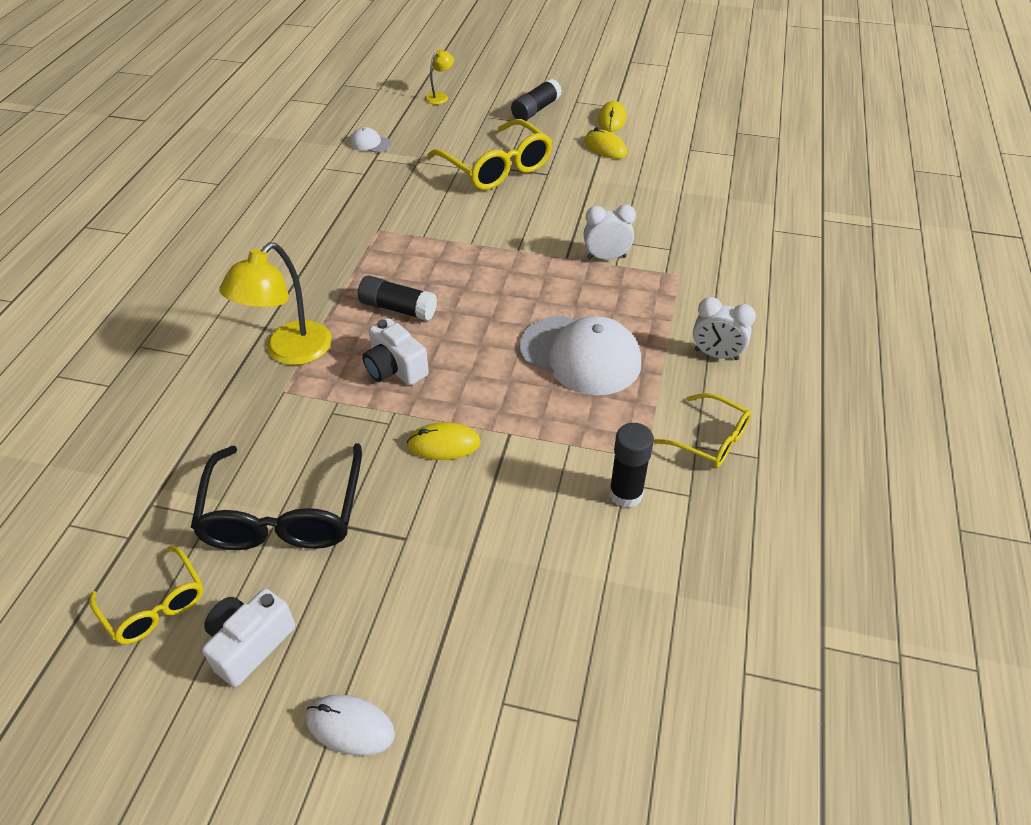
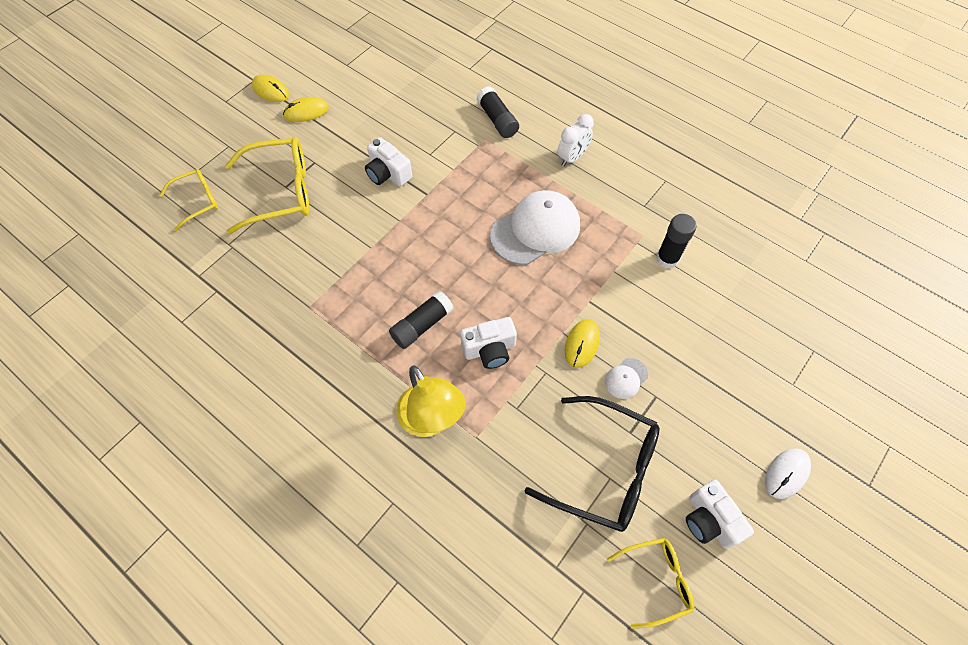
camera: 65 degrees left, 15 degrees up
(370, 143) = (170, 271): white cap -> white cap (626, 378)
(440, 96) = (135, 190): yellow lamp -> none
(536, 110) = (216, 132): black glue stick -> black glue stick (497, 120)
(572, 223) = (388, 173): none -> white camera
(606, 257) = (441, 170): white clock -> none
(710, 439) = (642, 196): yellow glasses -> yellow glasses (197, 201)

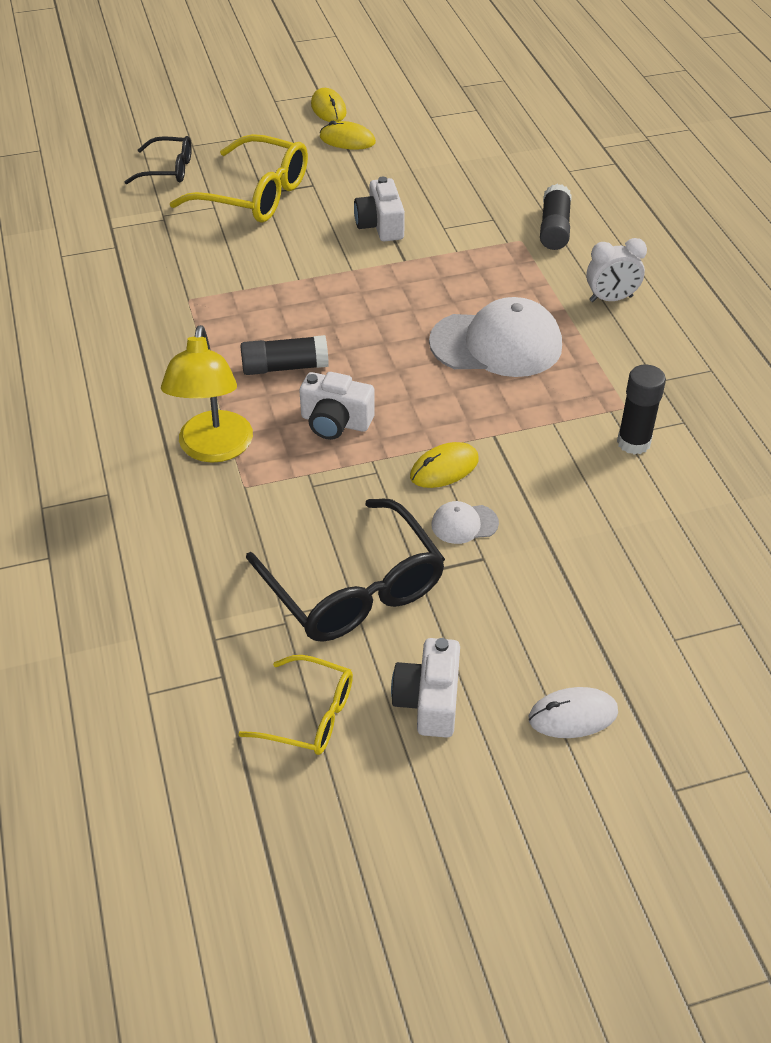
camera: 35 degrees right, 15 degrees down
(197, 201) = (168, 169): yellow glasses -> black glasses

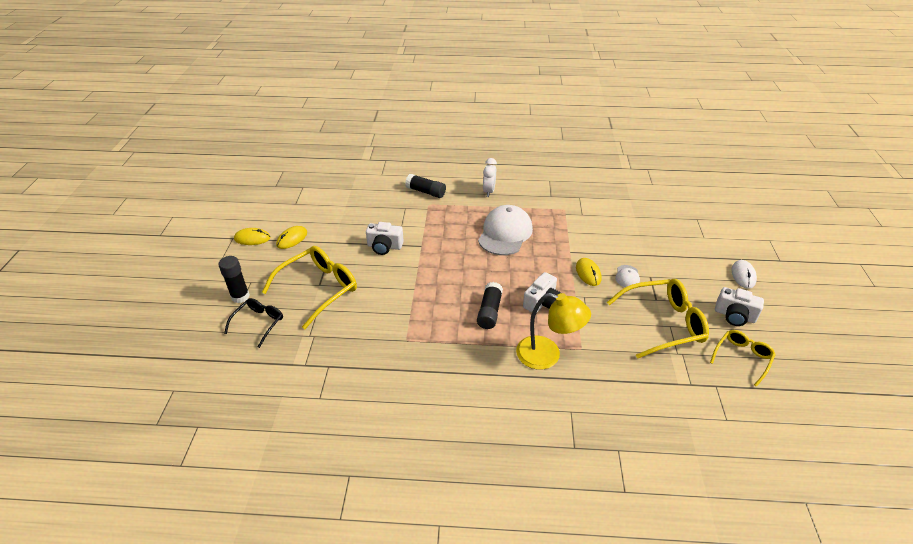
camera: 70 degrees left, 5 degrees down
(354, 589) = (663, 323): black glasses -> yellow glasses
(633, 442) = (588, 214): black glue stick -> black glue stick (240, 296)

